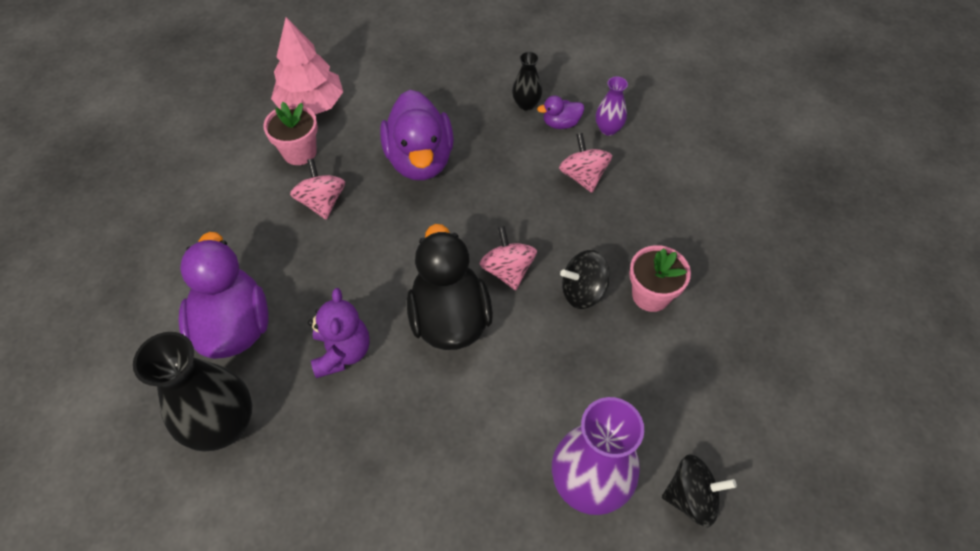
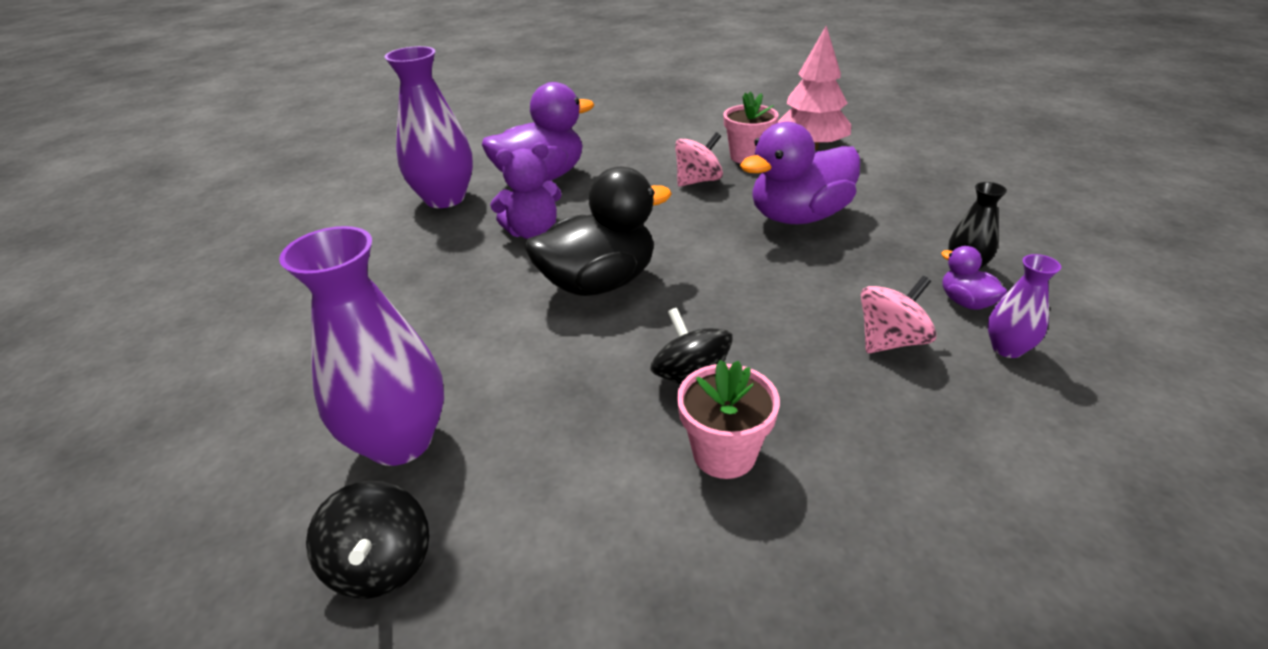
camera: 75 degrees right, 20 degrees down
(224, 425) = (445, 198): black vase -> purple vase
(507, 270) = (686, 309): pink spinning top -> none

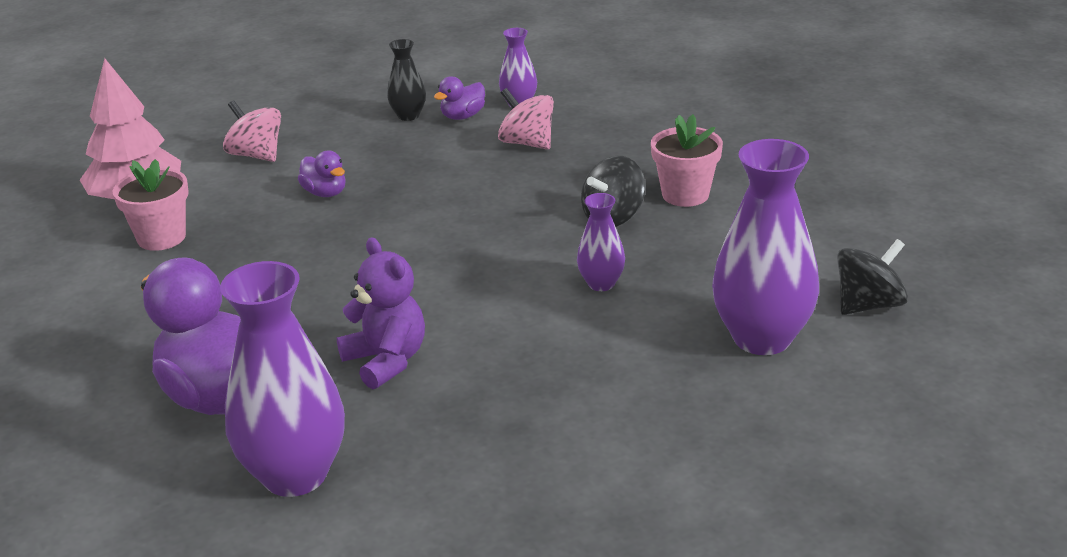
camera: 105 degrees left, 5 degrees down
(567, 348) = (601, 284): none -> purple vase
(599, 283) = (487, 289): black duck -> none
(698, 181) = (235, 264): pink spinning top -> pink spinning top (256, 155)
(798, 217) = (325, 193): purple duck -> purple duck, size x0.45

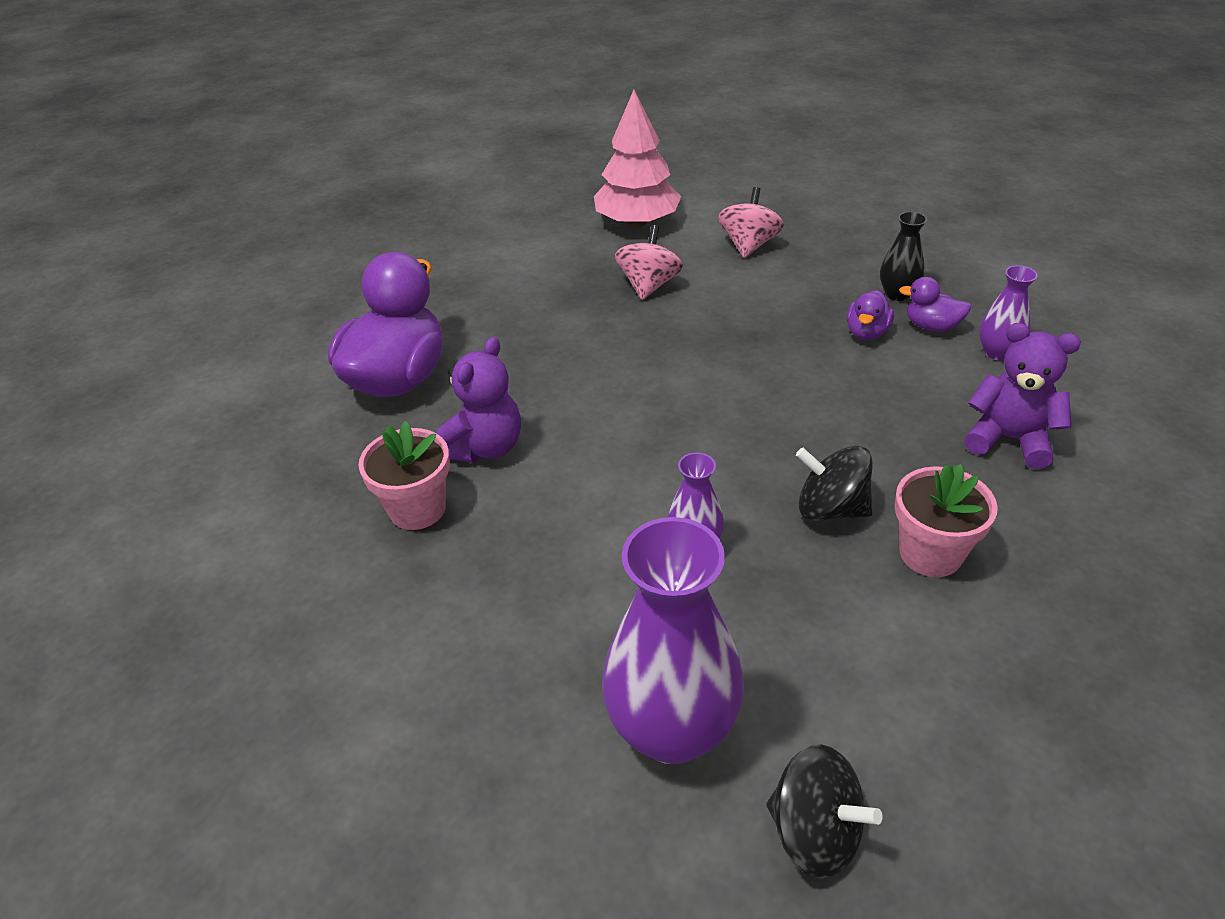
camera: 65 degrees right, 10 degrees up
(161, 238) = (591, 257): pink flower pot -> pink flower pot (417, 509)
(295, 475) = (312, 460): purple vase -> none
(325, 193) = (720, 305): purple duck -> purple duck (866, 332)
(527, 143) = (923, 389): pink spinning top -> pink spinning top (649, 285)
(608, 132) = (1009, 439): none -> purple teddy bear

